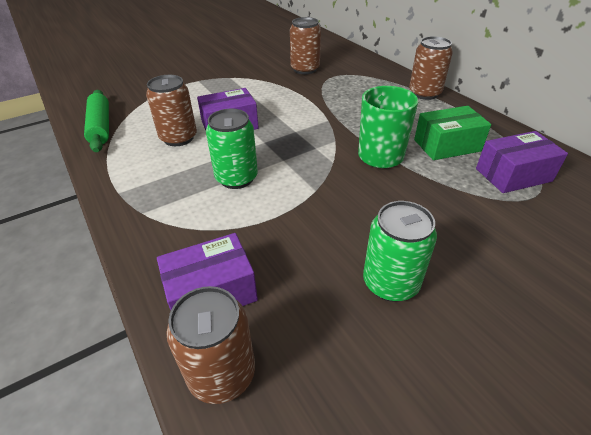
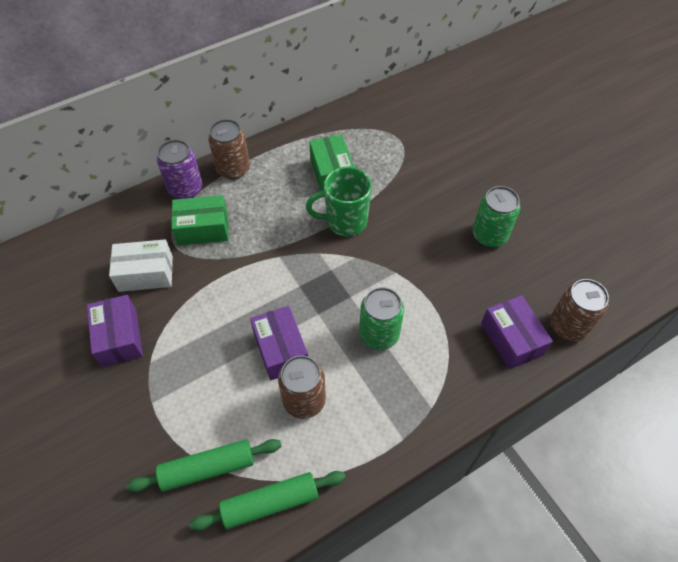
camera: 90 degrees left, 15 degrees up
(140, 102) = (207, 468): none -> green rolling pin
(305, 69) = (146, 273): brown can -> white box
(351, 86) = (203, 229): none -> green box
(391, 76) = (185, 189): none -> purple can
(513, 175) = (374, 143): purple box -> purple box (119, 337)

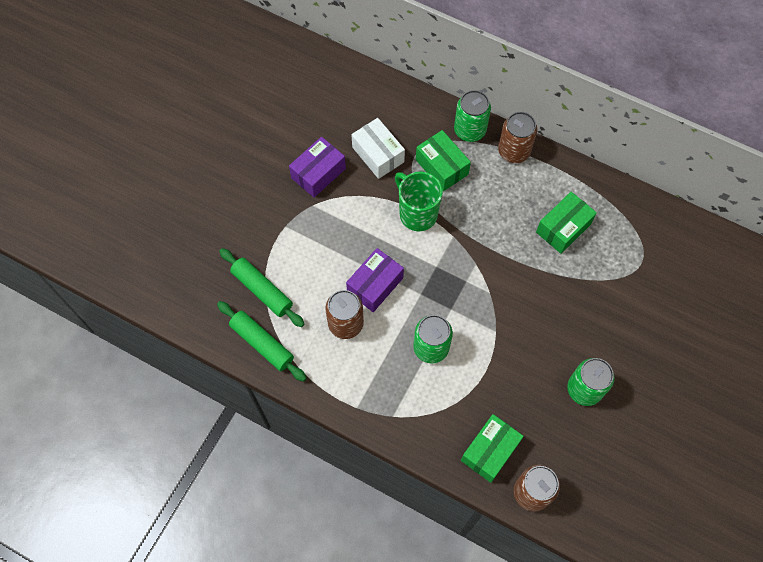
camera: 60 degrees right, 10 degrees up
(185, 189) = (469, 130): purple can -> green can
(345, 221) = (519, 266): green mug -> green mug (417, 213)
(511, 339) = (490, 451): purple box -> green box

